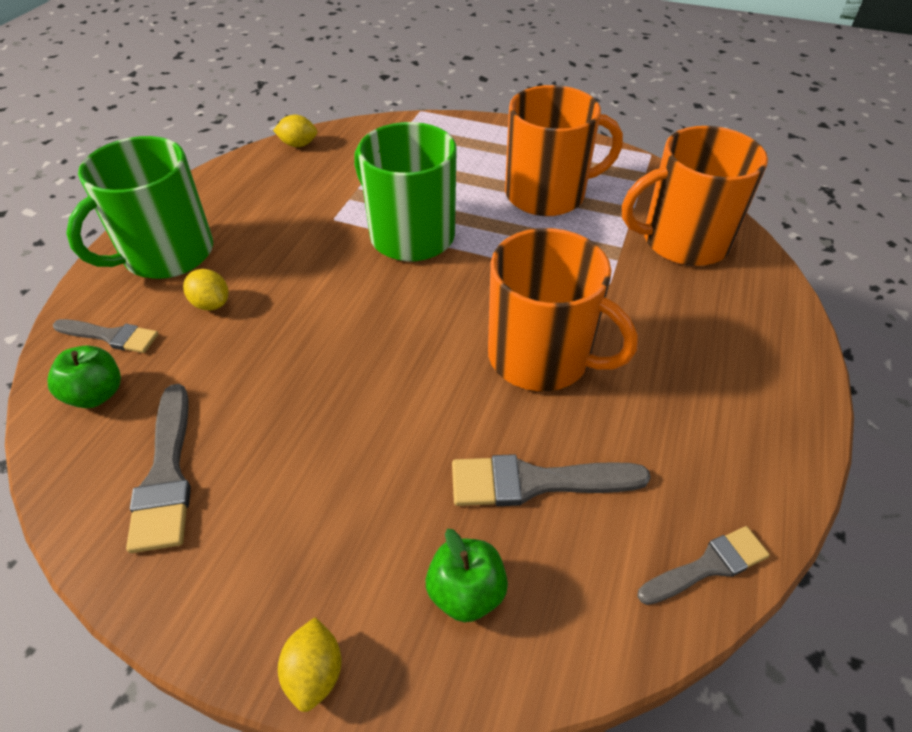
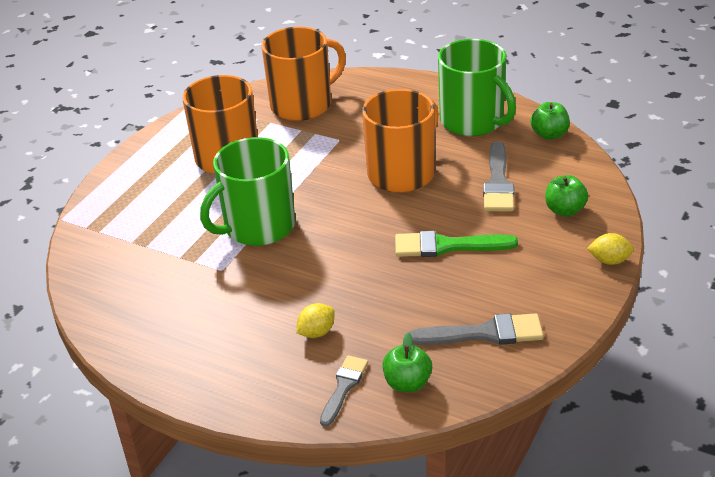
camera: 80 degrees left, 10 degrees down
(166, 254) = (242, 370): green mug -> green mug (473, 121)
(298, 145) = (88, 298): yellow lemon -> none
(367, 420) = (447, 246): none -> green brush
(682, 241) = (303, 104): orange mug -> orange mug turned 120 degrees counterclockwise
(708, 566) = (549, 135): grey brush -> green apple

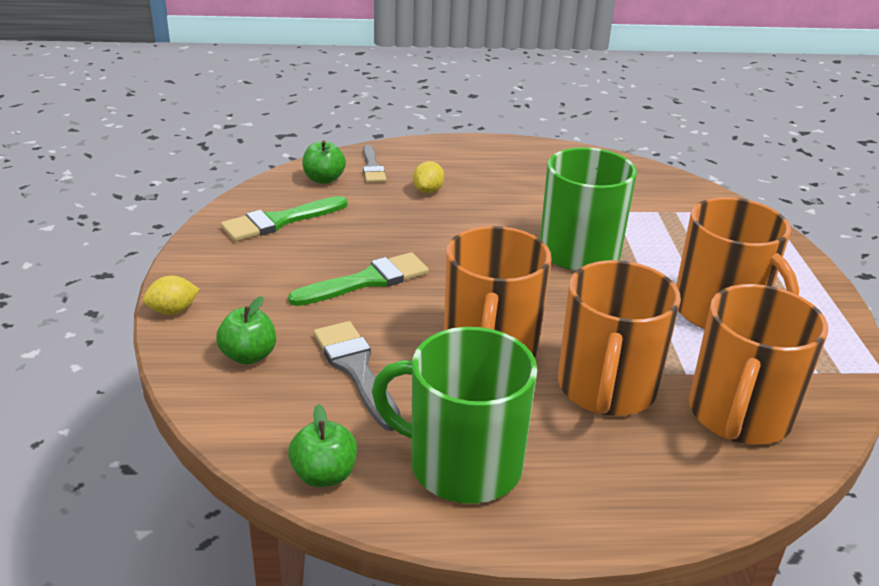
camera: 145 degrees right, 5 degrees down
(357, 134) = (606, 388): none -> orange mug
(484, 333) = (279, 221): grey brush -> green brush

